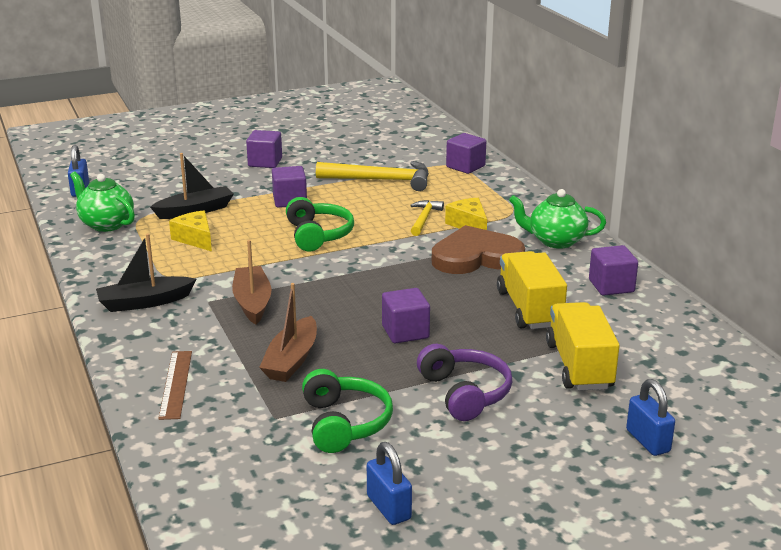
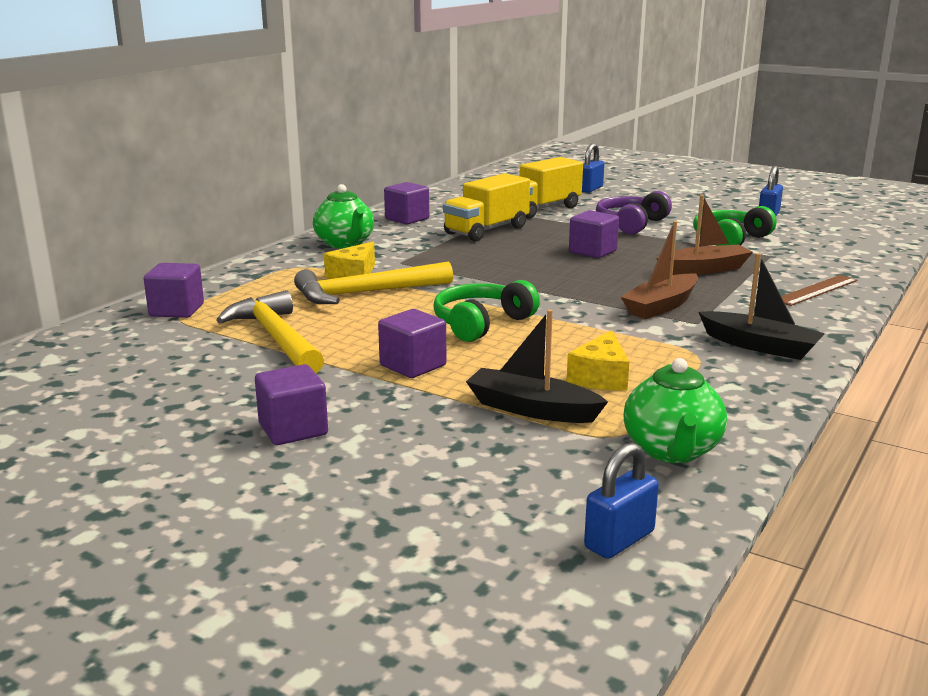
camera: 125 degrees left, 5 degrees down
(424, 219) = (365, 293): yellow hammer -> yellow hammer, size x1.77
(476, 256) = (422, 259): brown heart -> none

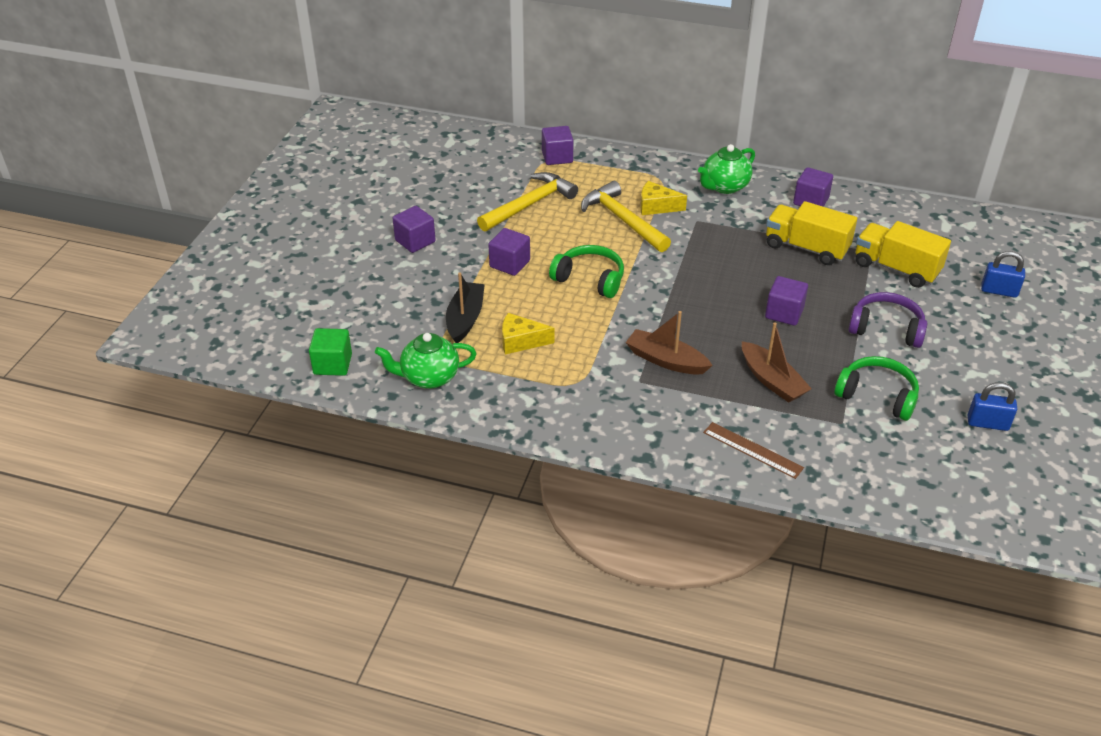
camera: 75 degrees right, 20 degrees up
(619, 540) = (333, 364): blue padlock -> green cube
(760, 346) = (605, 414): black boat -> none

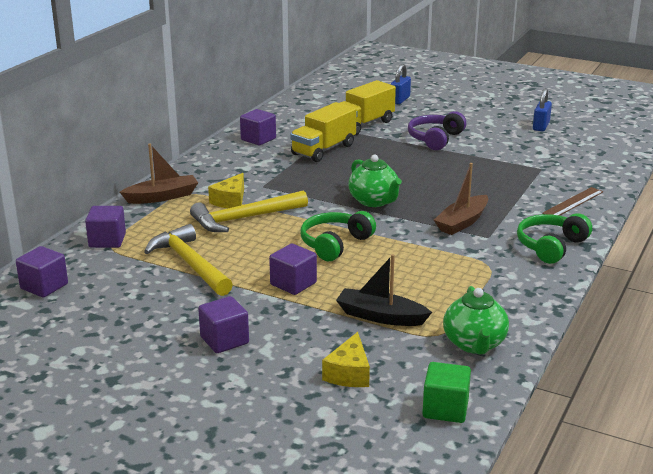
camera: 80 degrees left, 15 degrees down
(520, 341) = (424, 288): yellow cheese -> yellow cheese (349, 373)
(724, 187) = (216, 168): green teapot -> green teapot (374, 201)
(772, 381) = (492, 185): brown boat -> brown boat (162, 197)
(784, 313) = (408, 169): purple cube -> purple cube (44, 286)
(877, 396) = (512, 153): green headphones -> green headphones (551, 246)

